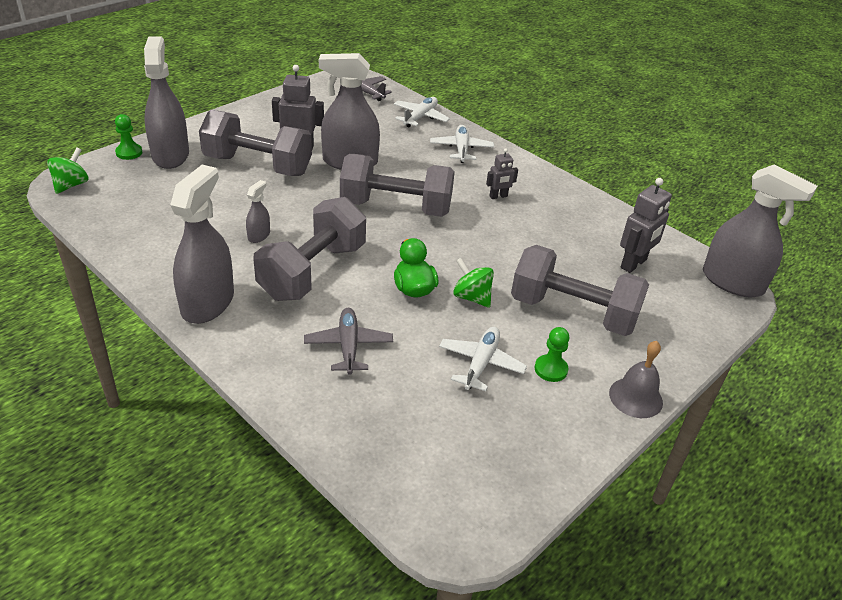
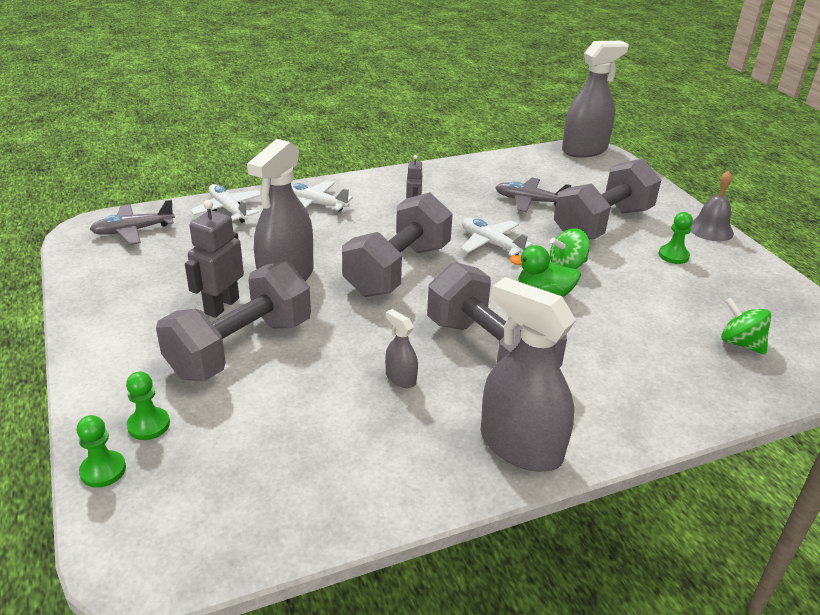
camera: 65 degrees left, 5 degrees down
(71, 185) = (150, 556): green spinning top -> green spinning top (740, 343)
(170, 155) = (148, 425): grey spray bottle -> green pawn
(348, 346) = (622, 356): grey plane -> grey plane (529, 201)
(481, 363) = (661, 287): white plane -> white plane (490, 243)
(634, 264) = (547, 179): grey robot -> none

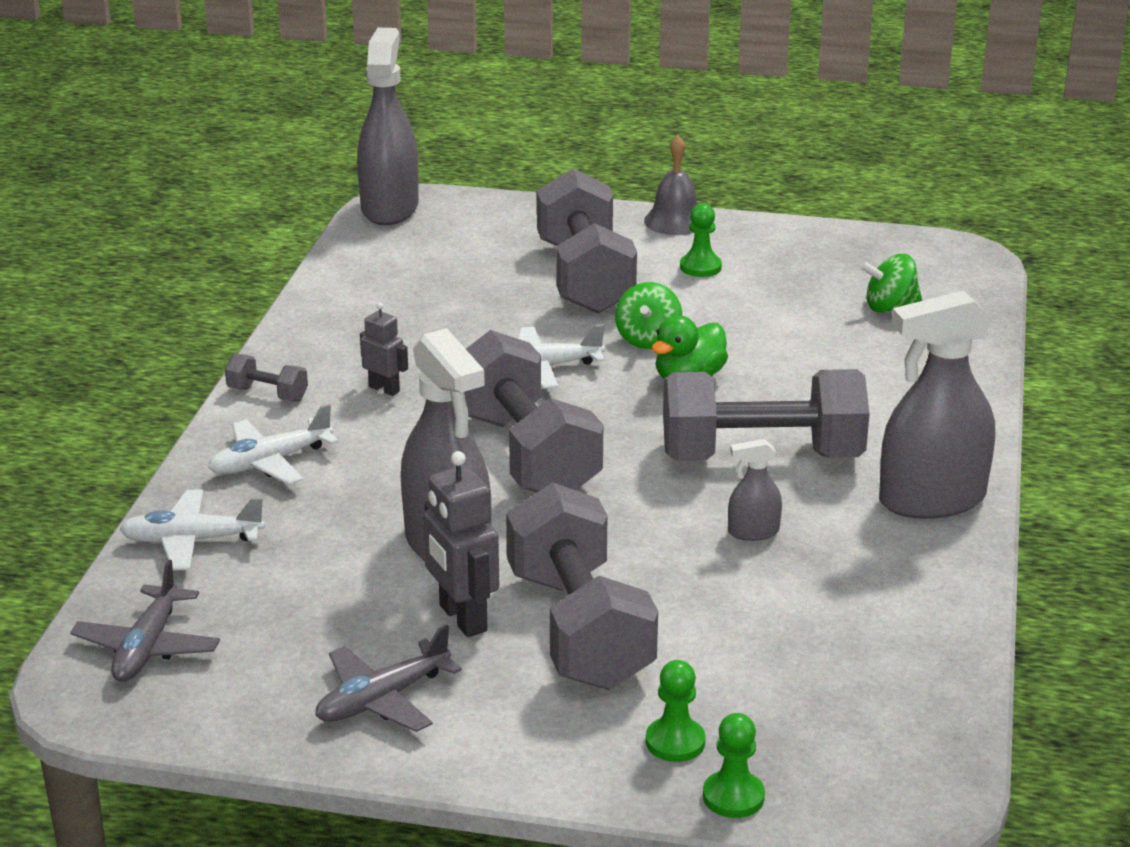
camera: 55 degrees left, 5 degrees down
(372, 182) = (267, 394): none -> grey dumbbell
(529, 201) = (471, 301): grey plane -> grey plane (382, 699)

